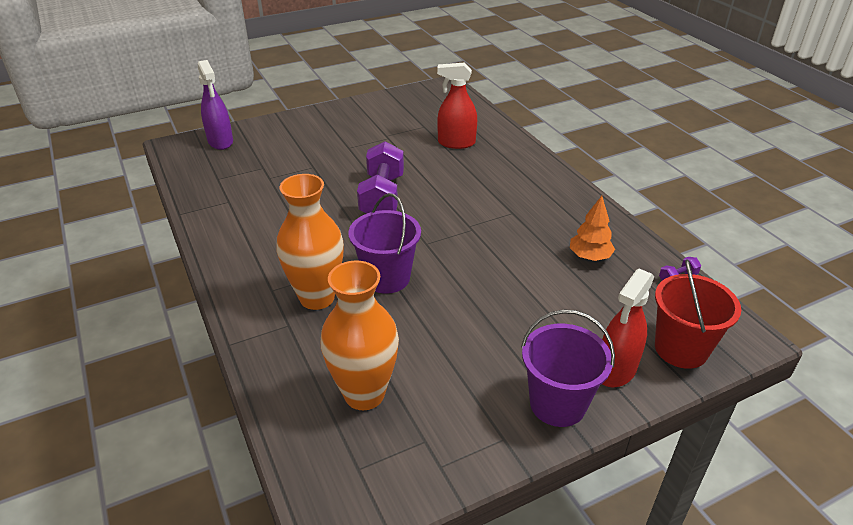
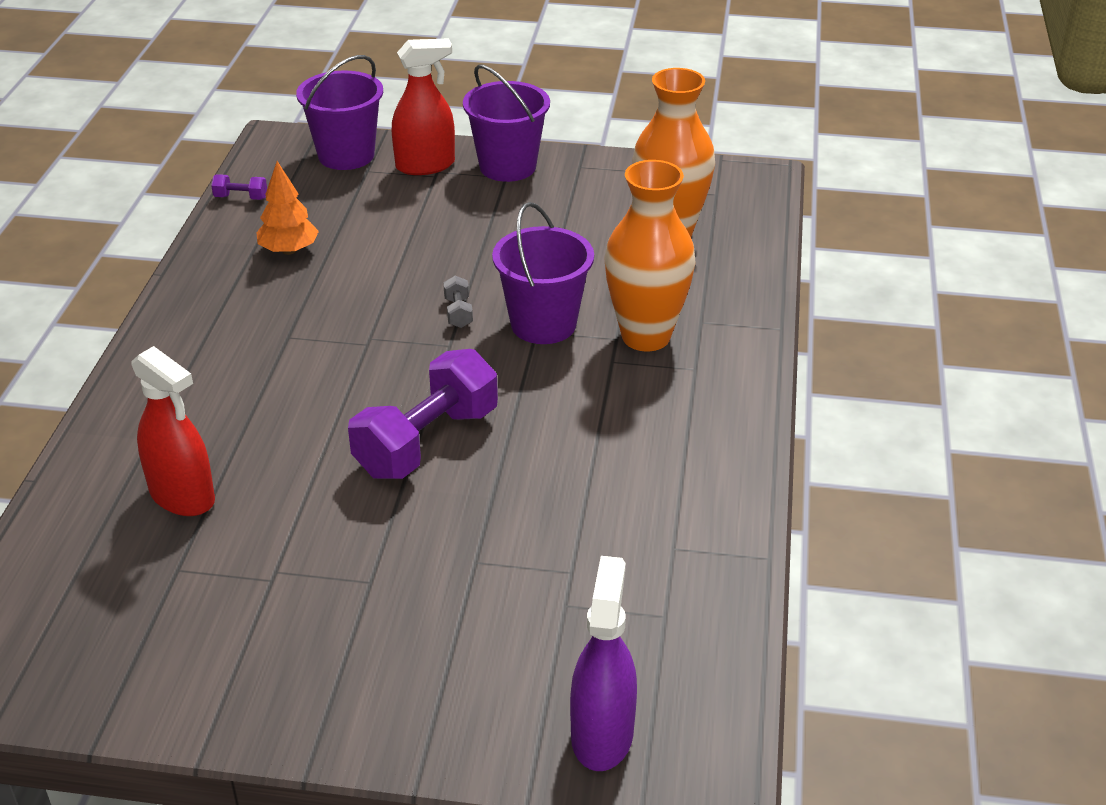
camera: 145 degrees left, 0 degrees up
(443, 263) = (458, 313): none -> grey dumbbell
(681, 349) = (346, 155): red bucket -> purple bucket

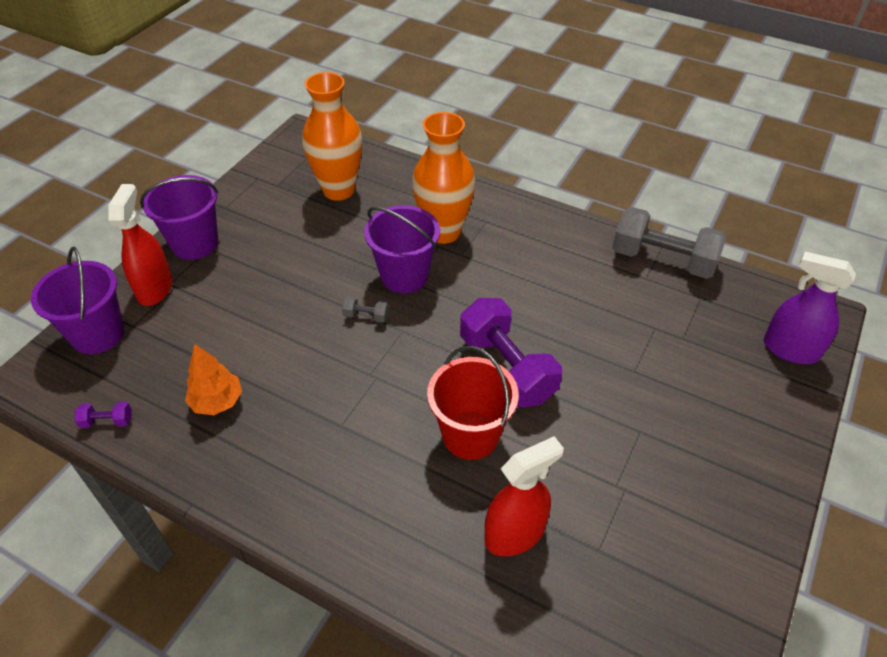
camera: 70 degrees left, 10 degrees up
(241, 197) = (107, 421): purple dumbbell -> purple dumbbell turned 60 degrees clockwise
(309, 434) = (470, 435): none -> red bucket
(725, 561) = (662, 260): none -> grey dumbbell

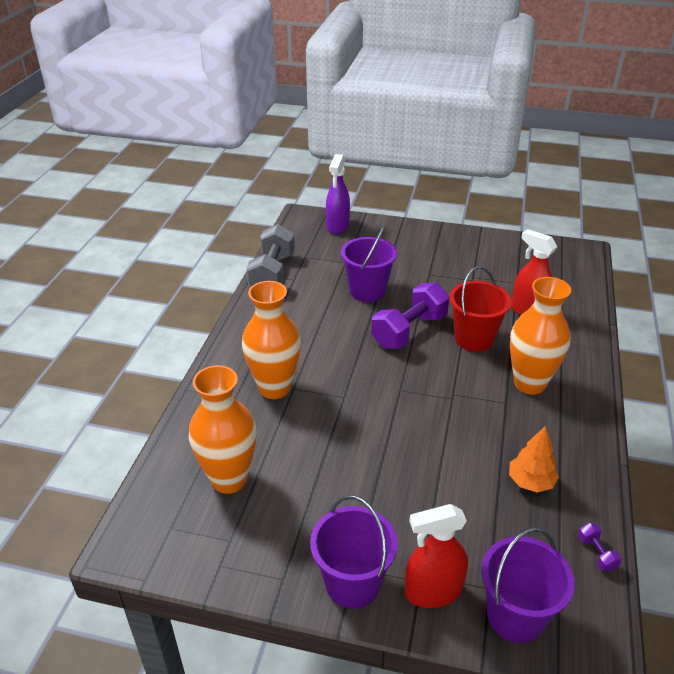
camera: 105 degrees left, 10 degrees down
(360, 465) = (529, 384): none -> orange vase
(366, 316) = (395, 414): grey dumbbell -> none
(404, 276) = (338, 401): purple bucket -> purple bucket (367, 291)

